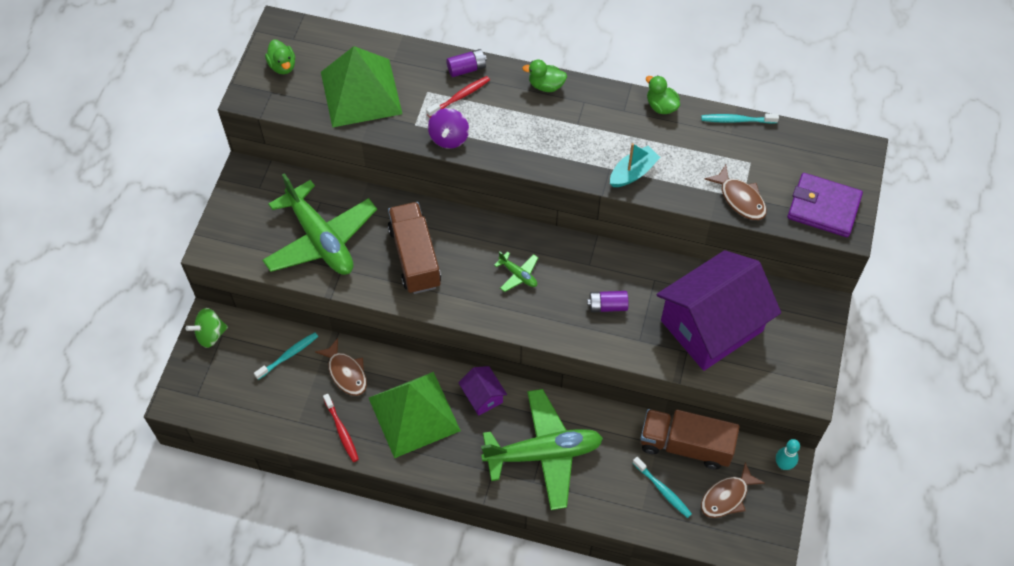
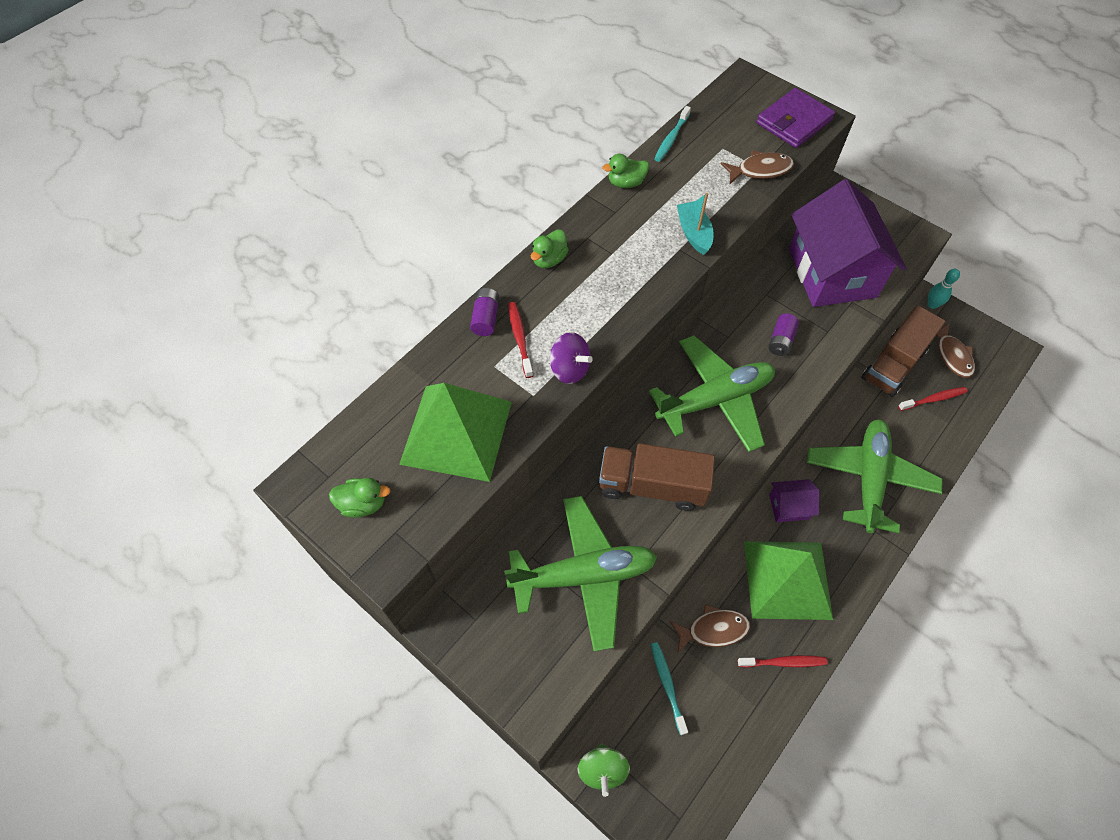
camera: 65 degrees left, 0 degrees up
(518, 275) = (715, 399): green plane -> green plane, size x2.43
(663, 490) = (933, 399): turquoise toothbrush -> red toothbrush

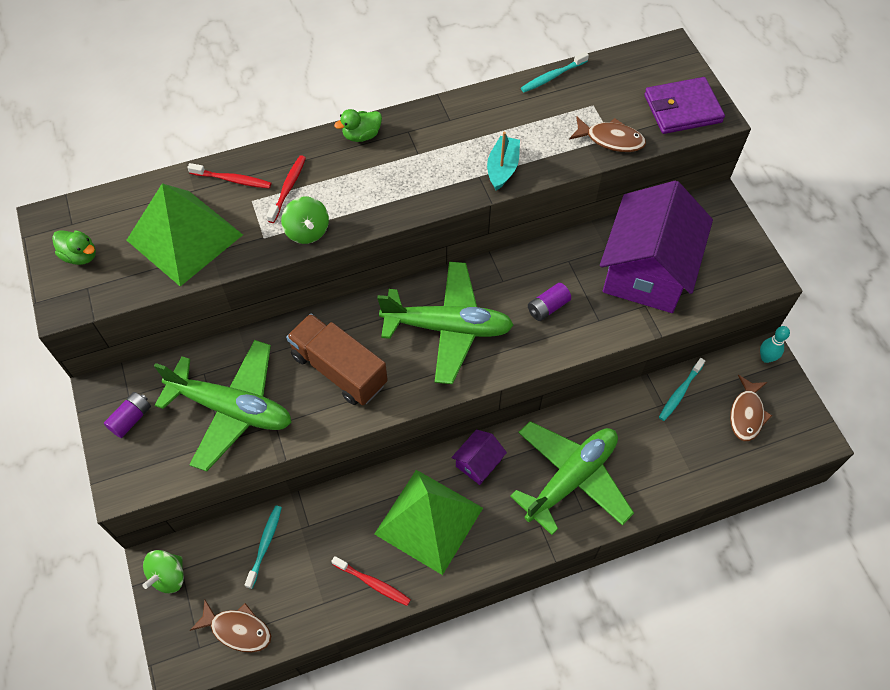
camera: 30 degrees right, 0 degrees up
(485, 318) = (274, 160): purple battery -> purple battery (131, 419)
(569, 369) = (307, 231): purple spinning top -> green spinning top
(626, 183) = (479, 99): green duck -> none
(713, 629) = (335, 524): brown fish -> brown fish (238, 629)
(789, 506) = (478, 463): purple house -> purple house turned 75 degrees counterclockwise
(894, 364) = (680, 392): brown truck -> turquoise toothbrush
(933, 399) = (693, 443): red toothbrush -> red toothbrush (232, 180)

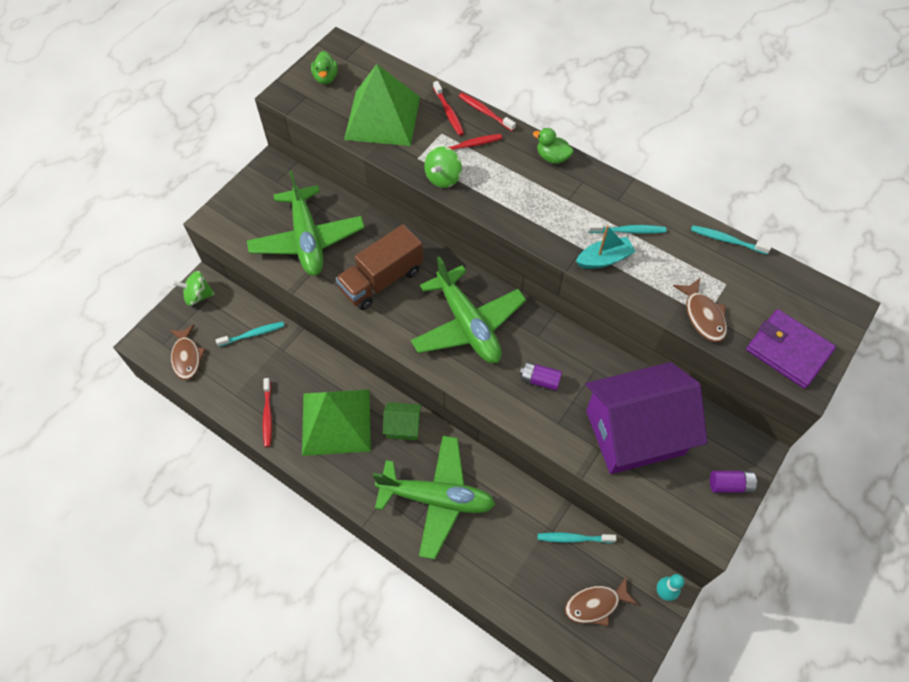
camera: 55 degrees right, 0 degrees up
(131, 419) = (262, 193): purple battery -> purple battery (730, 485)
(260, 152) = (485, 112): none -> red toothbrush
(339, 370) = (382, 280): brown truck -> brown truck turned 135 degrees counterclockwise
(478, 463) = (403, 426): purple house -> green house
(488, 133) = (628, 231): none -> turquoise toothbrush

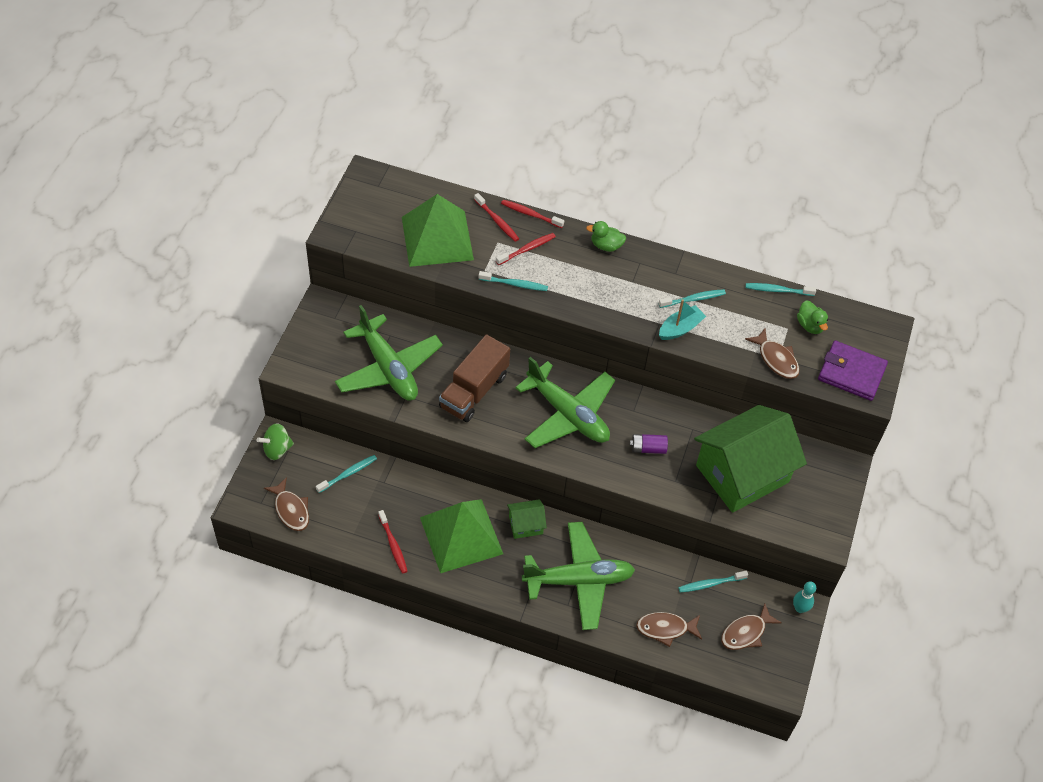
camera: 20 degrees left, 5 degrees down
(326, 78) = (367, 209): green duck -> green duck (810, 325)
(443, 178) = (515, 284): green spinning top -> turquoise toothbrush
(509, 576) = (665, 629): none -> brown fish
(634, 432) = (742, 474): purple house -> green house
(730, 485) = (832, 498): purple battery -> none

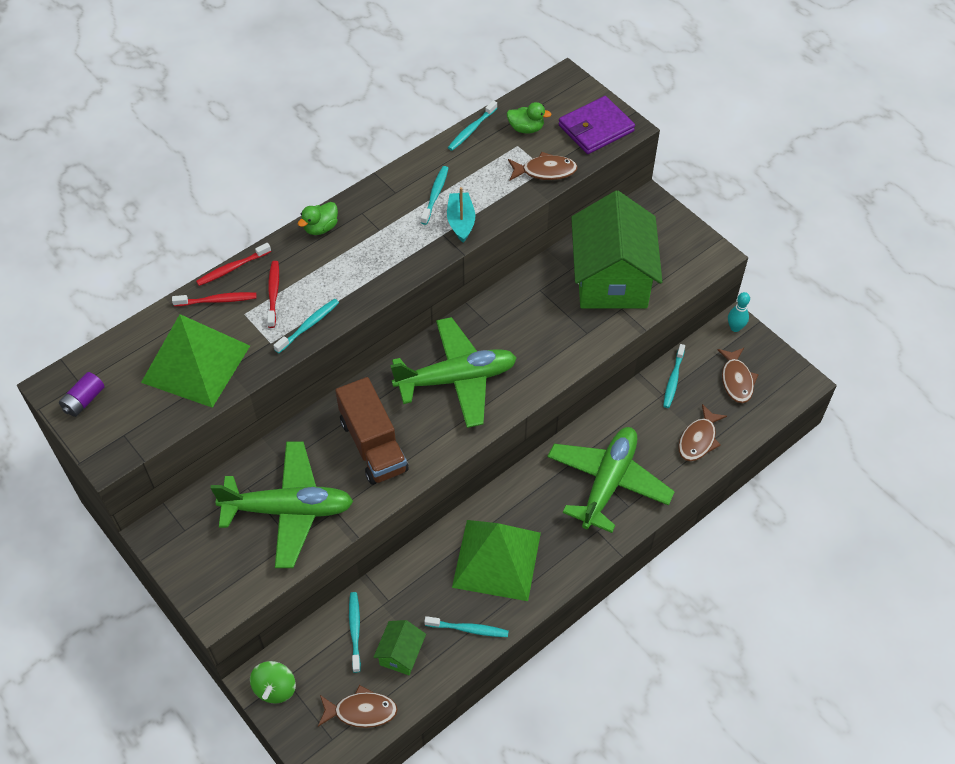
camera: 55 degrees left, 0 degrees up
(393, 545) = (468, 629): red toothbrush -> turquoise toothbrush
(525, 525) = (520, 496): green house -> green house (401, 654)
(648, 448) = (538, 335): purple battery -> purple battery (84, 400)

